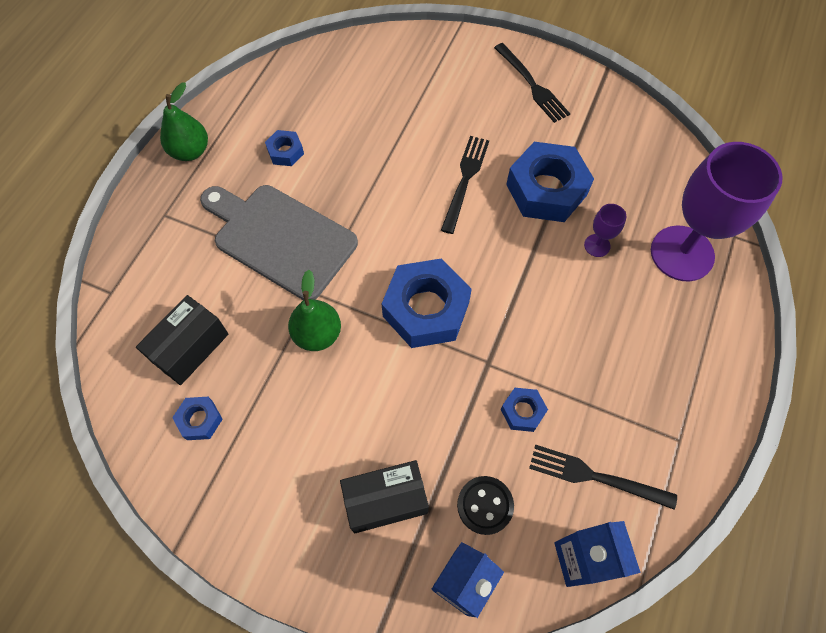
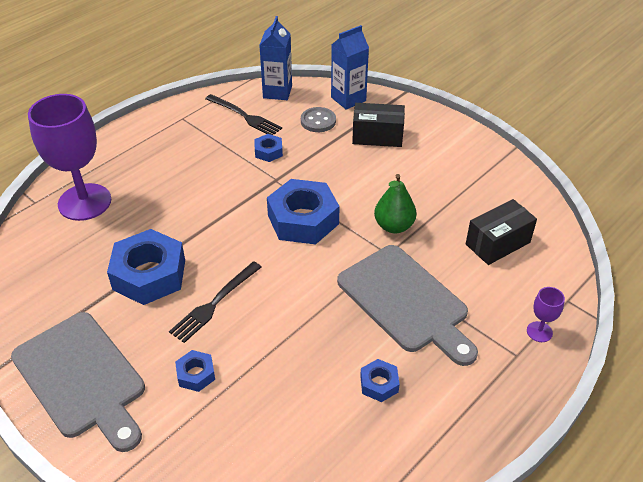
camera: 160 degrees left, 20 degrees down
(190, 151) = (484, 416): green pear -> none
(200, 420) = (493, 200): blue nut -> blue nut (196, 374)
(485, 505) = (318, 121): black button -> grey button
(533, 86) = (81, 378): black fork -> grey cutting board
(597, 245) = (143, 224): purple goblet -> purple goblet (539, 332)

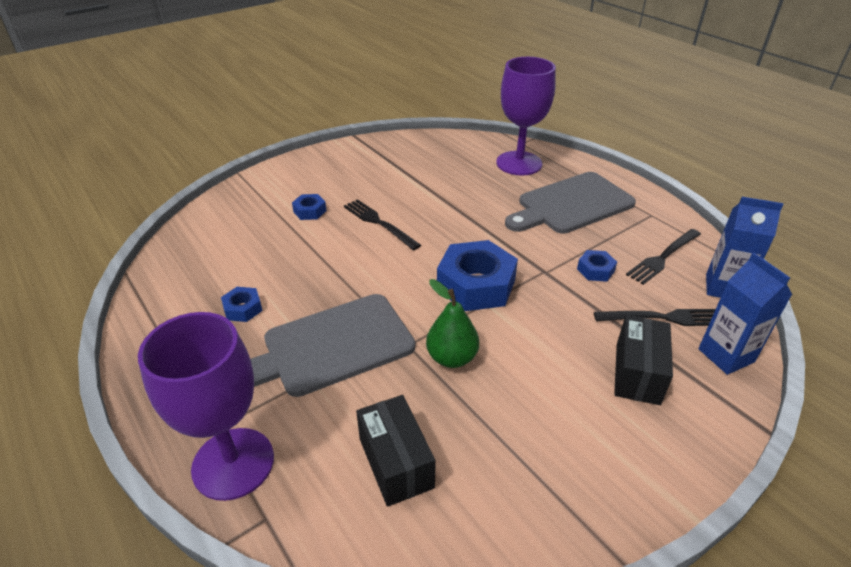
camera: 100 degrees right, 5 degrees down
(81, 378) = (332, 166): grey cutting board -> grey cutting board (571, 204)
(149, 275) = (423, 192): blue nut -> none
(318, 121) = (664, 318): grey button -> black fork
(539, 332) = (233, 463): purple goblet -> purple goblet, size x2.40

